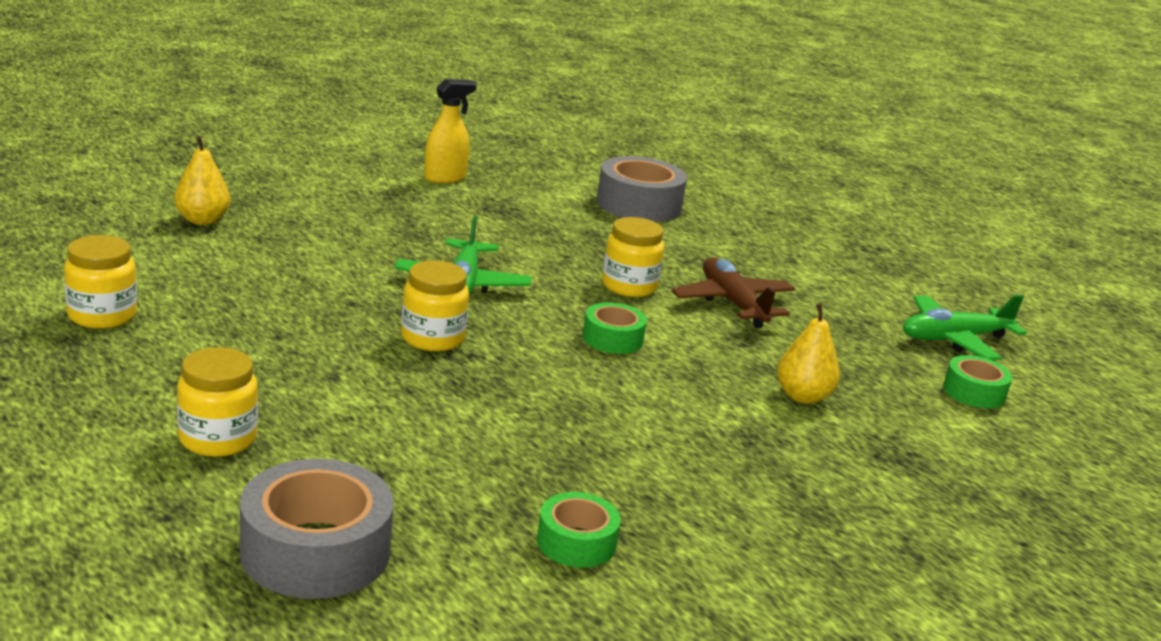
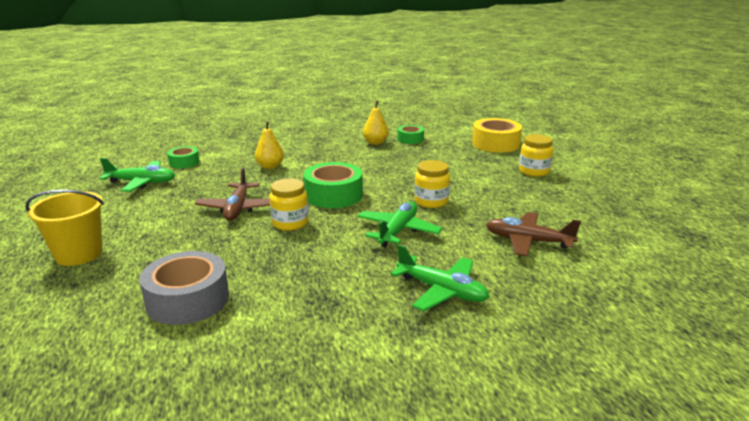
camera: 155 degrees left, 0 degrees up
(102, 315) = (612, 225): yellow jar -> none
(202, 220) = (582, 299): yellow pear -> yellow pear (375, 143)
(259, 281) = (528, 241): none -> brown plane
(315, 551) = (495, 144): grey tape -> yellow tape
(373, 221) = (442, 291): none -> green plane
(445, 178) = (349, 352): yellow spray bottle -> none
(612, 339) = (333, 195): green tape -> green tape, size x1.76
(824, 237) = (79, 254): none -> yellow bucket

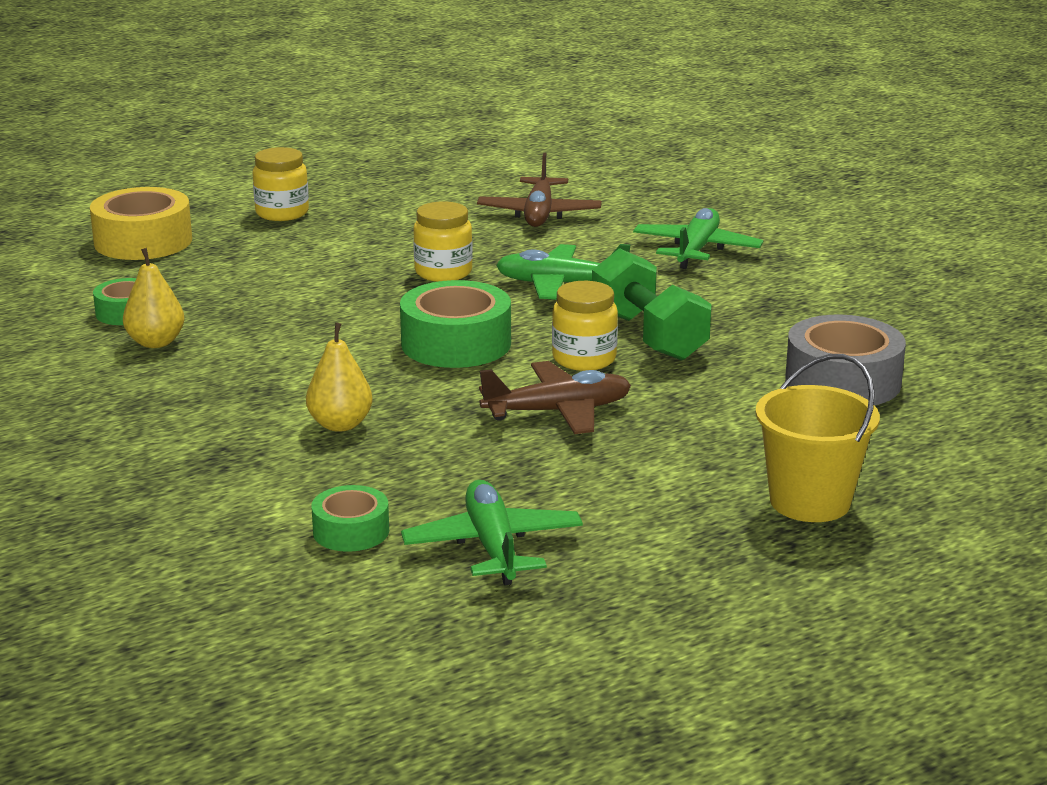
camera: 105 degrees left, 0 degrees up
(305, 246) = (648, 336): none -> green dumbbell

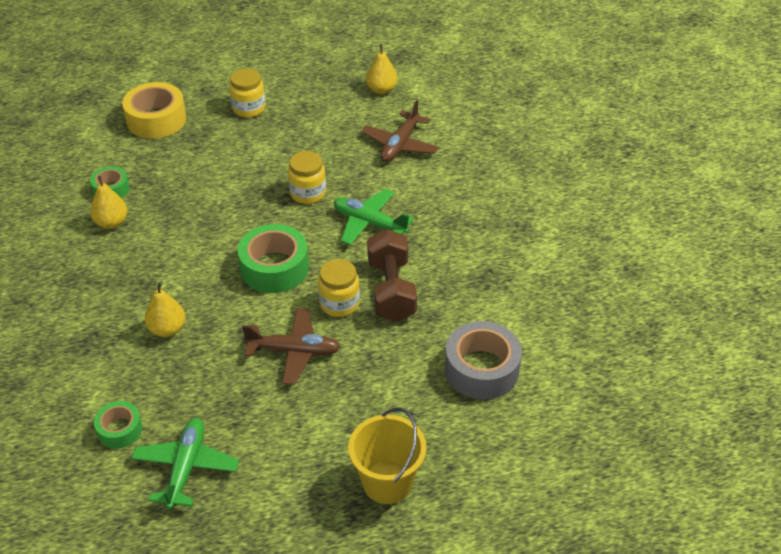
camera: 20 degrees right, 20 degrees up
(467, 173) = (381, 90): none -> yellow pear
(648, 336) = (391, 290): green dumbbell -> brown dumbbell
(696, 250) = (475, 207): green plane -> none

